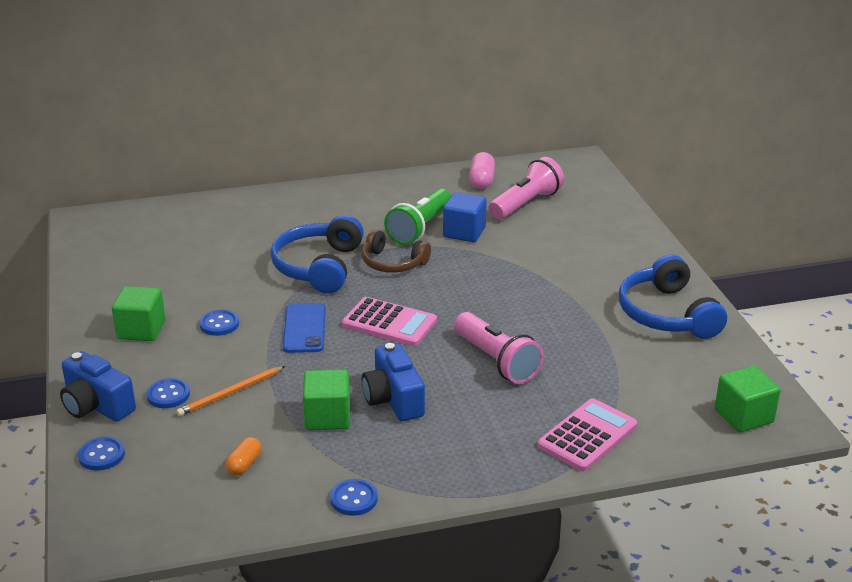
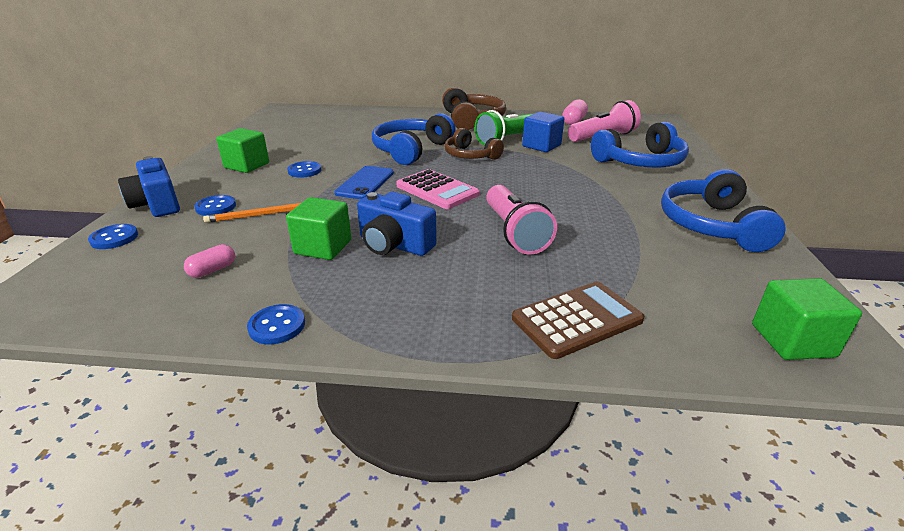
camera: 20 degrees right, 0 degrees up
(244, 464) = (213, 270): orange capsule -> pink capsule
(357, 199) = (472, 120): none -> brown headphones
(393, 399) = (394, 245): blue camera -> blue camera turned 60 degrees counterclockwise
(579, 239) = (640, 162): none -> blue headphones
(587, 436) = (577, 320): pink calculator -> brown calculator

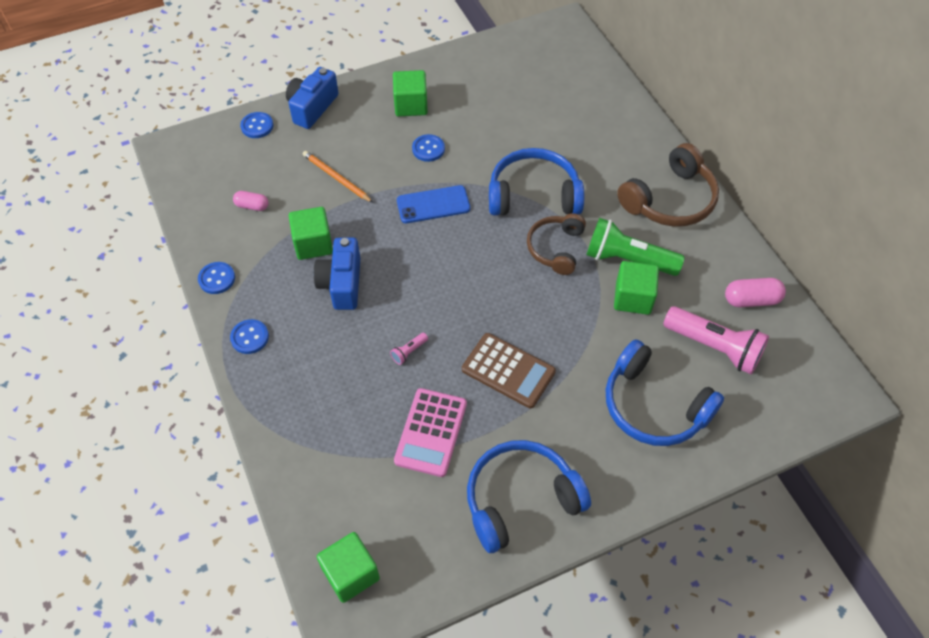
camera: 60 degrees right, 25 degrees up
(216, 207) = (330, 142): blue button -> blue button (250, 337)
(437, 190) = (453, 262): pink calculator -> pink calculator (431, 432)
(514, 232) = (409, 352): pink flashlight -> pink flashlight, size x0.41
(541, 146) = (633, 298): blue cube -> green cube
(577, 320) = (306, 434): brown calculator -> brown calculator (508, 371)

